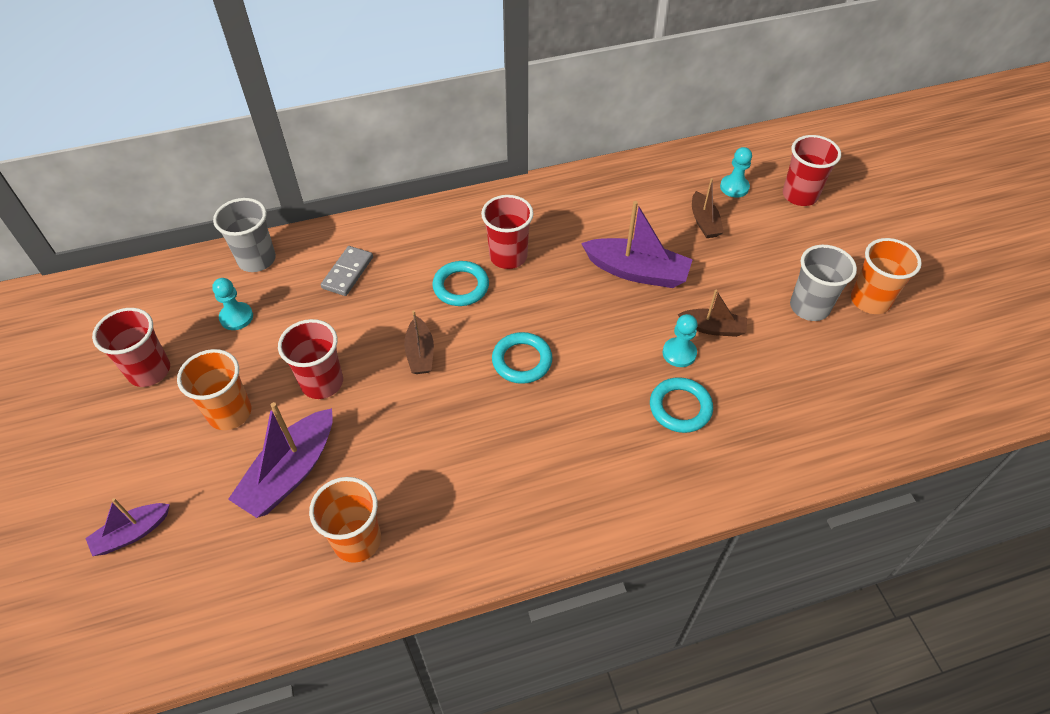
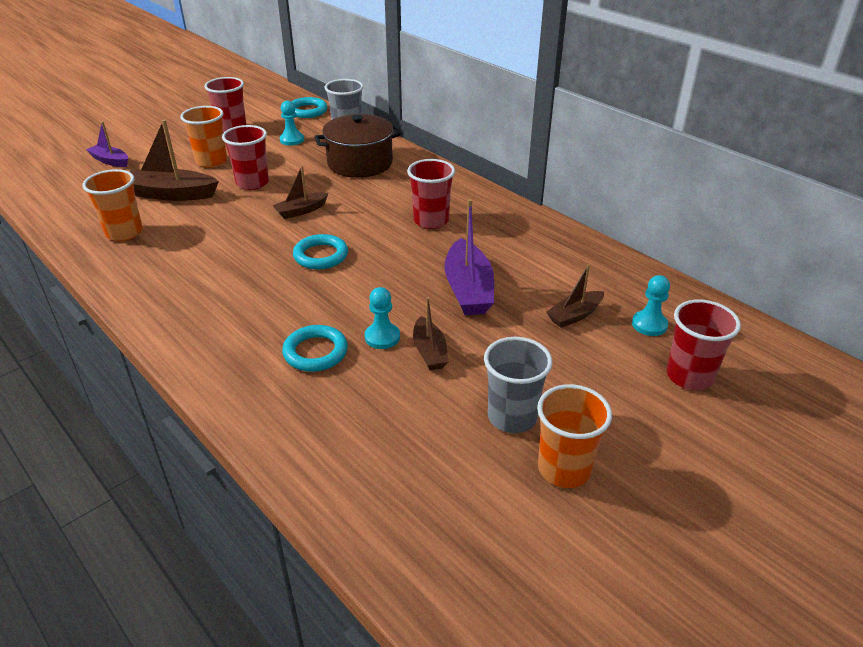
camera: 65 degrees right, 15 degrees down
(290, 472) = (171, 194): purple boat -> brown boat
(347, 272) = (360, 163): grey domino -> brown pot
(461, 286) = (381, 209): turquoise ring -> turquoise ring (307, 111)

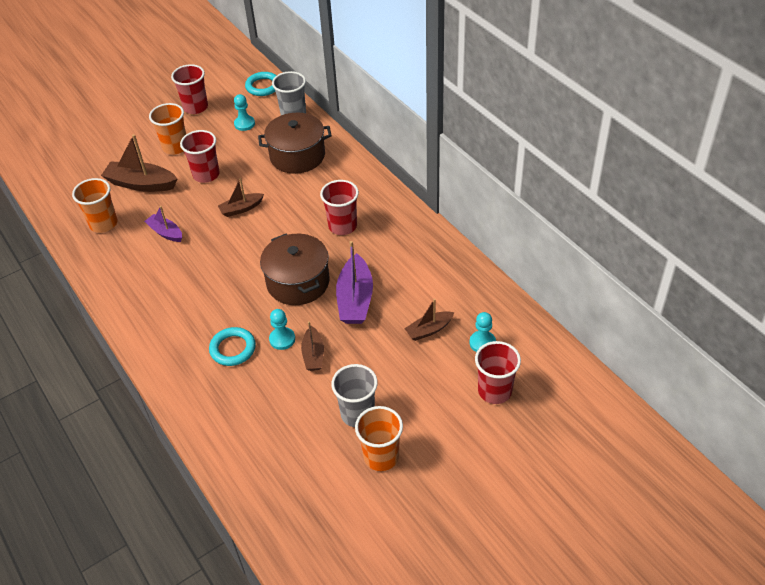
camera: 10 degrees right, 10 degrees up
(110, 161) = (94, 142): purple boat -> purple boat (165, 232)
(321, 255) = (250, 257): turquoise ring -> none
(389, 276) = (298, 282): none -> brown pot

